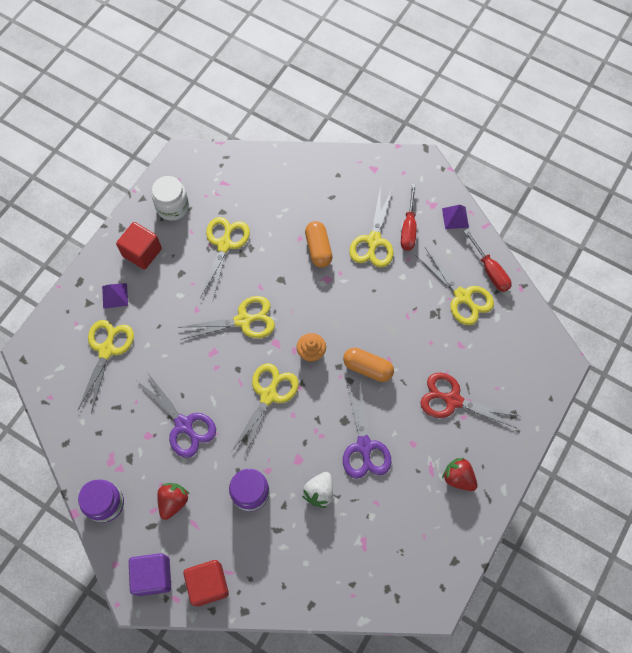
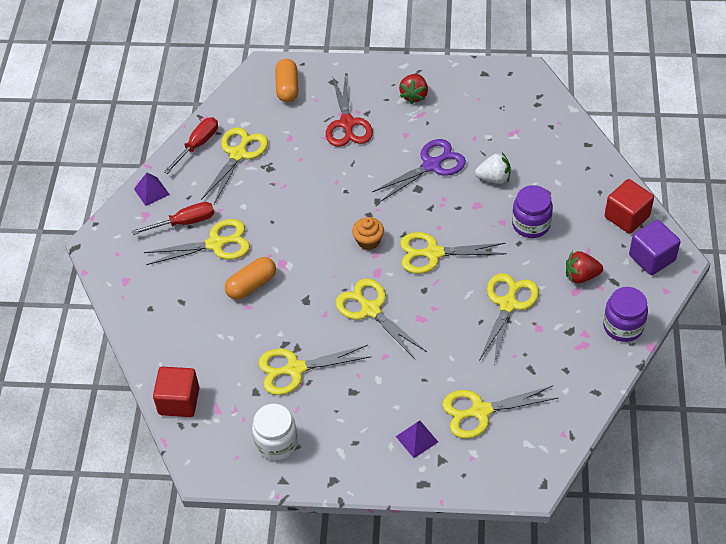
camera: 115 degrees left, 15 degrees down
(142, 252) = (350, 442): red cube -> red cube (179, 401)
(184, 425) = (508, 304): purple scissors -> yellow scissors
(367, 368) = (356, 193): orange capsule -> orange capsule (287, 88)

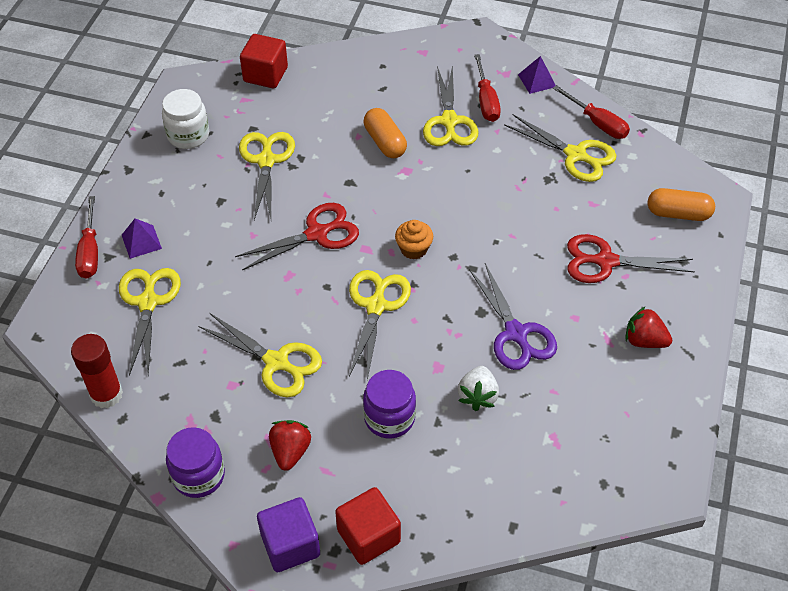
camera: 100 degrees right, 0 degrees up
(371, 310) = (316, 234): yellow scissors -> red scissors
(440, 476) = (90, 252): none -> red screwdriver
(579, 410) = (106, 394): none -> red glue stick

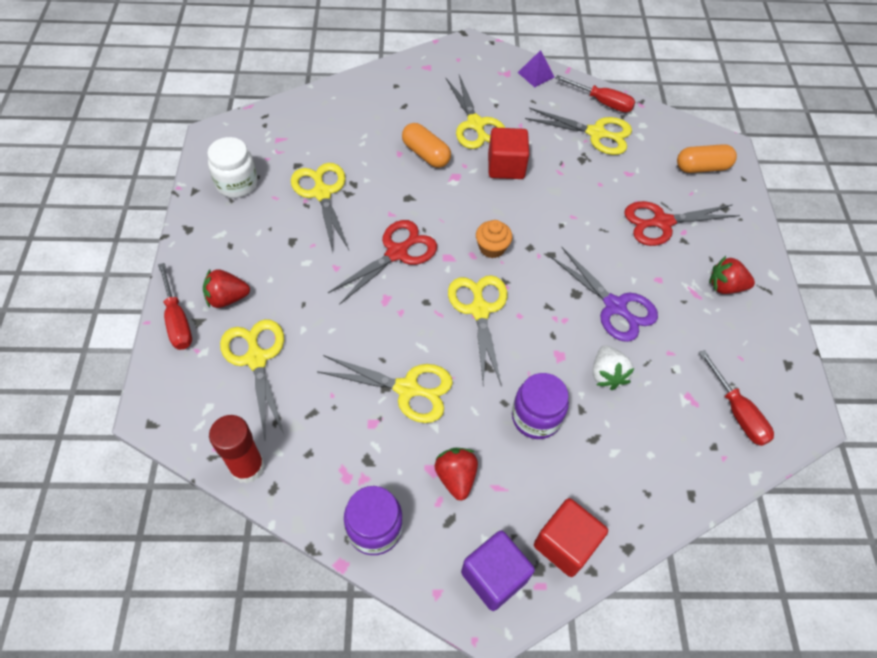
camera: 20 degrees left, 5 degrees up
(141, 241) = (227, 298): purple pyramid -> red strawberry
(265, 74) = (290, 112): red cube -> red cube (506, 166)
(486, 101) = (500, 100): red screwdriver -> red screwdriver (737, 412)

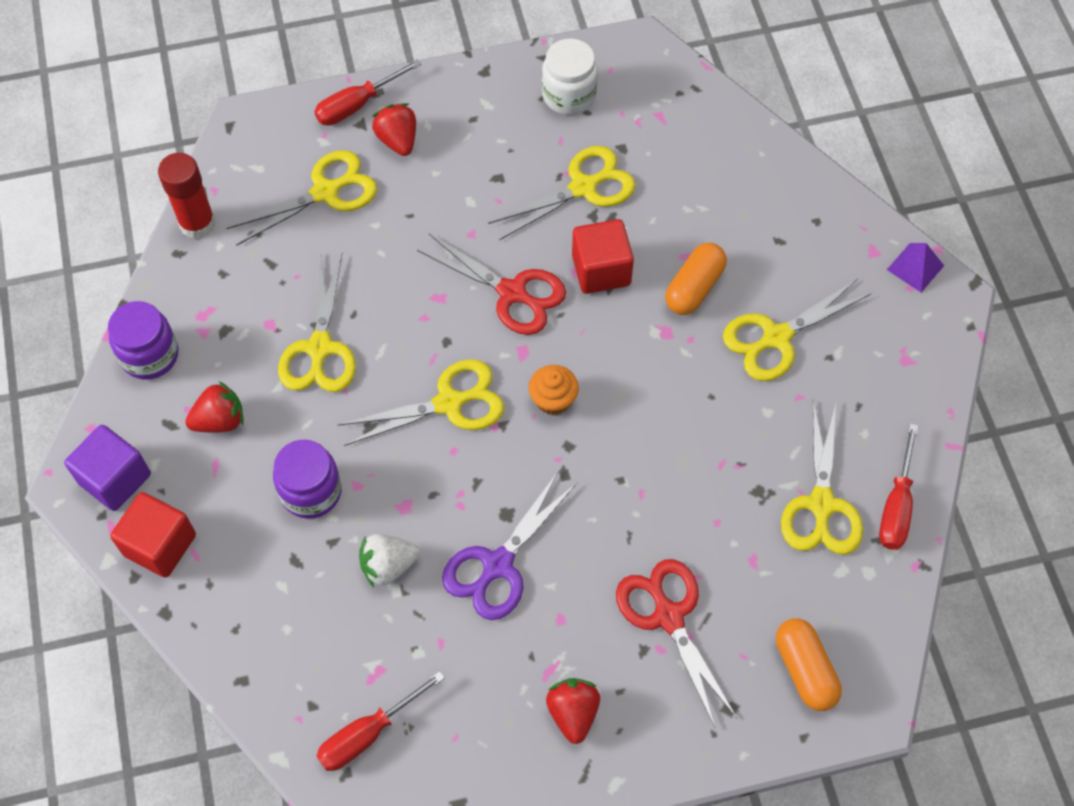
camera: 80 degrees right, 5 degrees up
(506, 166) = (707, 391): red cube -> red cube (601, 270)
(536, 75) = (920, 401): purple pyramid -> purple pyramid (915, 267)

